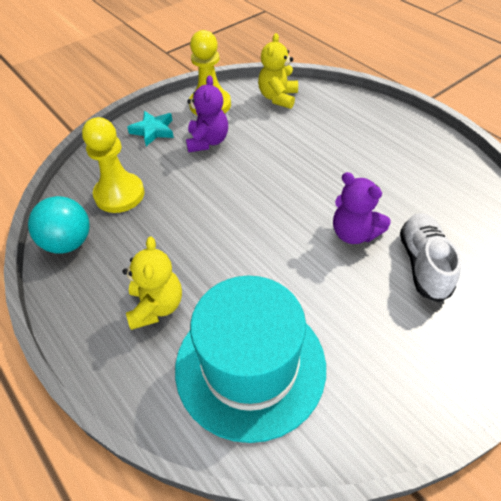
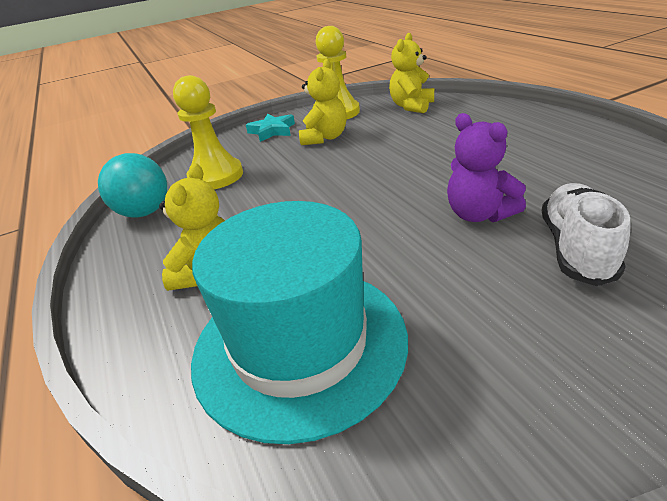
camera: 15 degrees right, 15 degrees down
(207, 141) = (324, 138): purple teddy bear -> yellow teddy bear

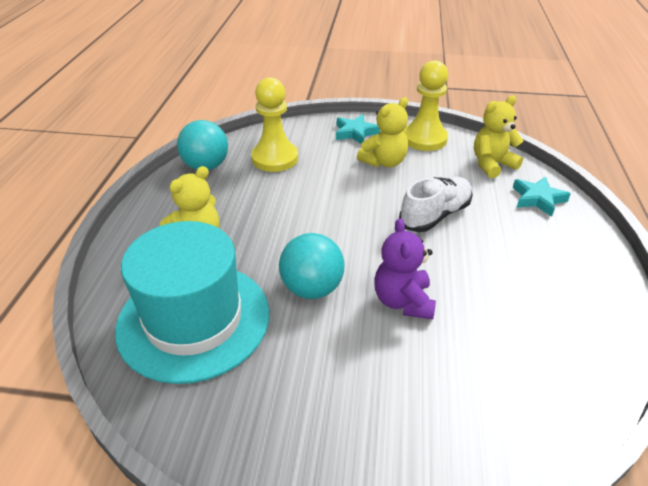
camera: 30 degrees right, 5 degrees up
(388, 248) = (312, 288): none -> turquoise ball
(473, 110) = (538, 199): none -> turquoise star
(576, 248) = (430, 372): white shoe -> white shoe (435, 215)

